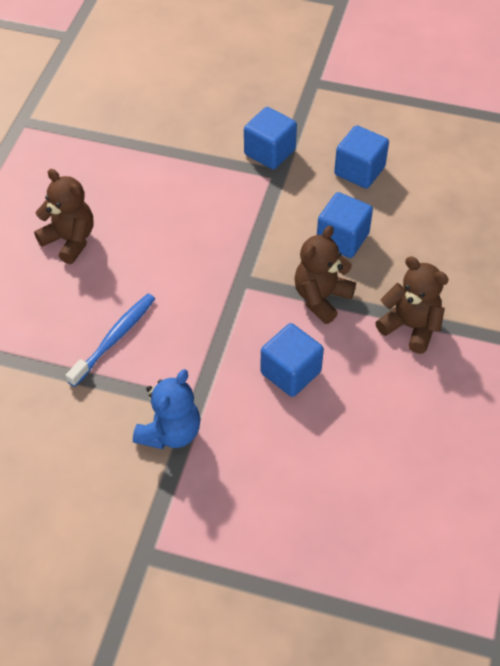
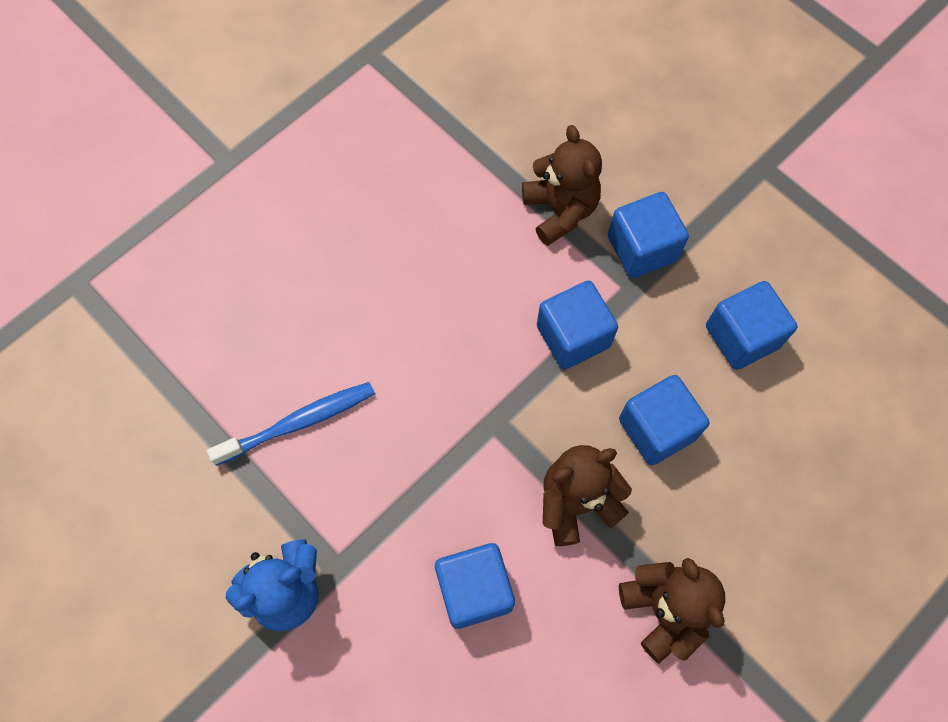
camera: 30 degrees right, 15 degrees up
(70, 240) = (327, 254): brown teddy bear -> brown teddy bear (560, 210)
(259, 214) = (573, 336): none -> blue cube

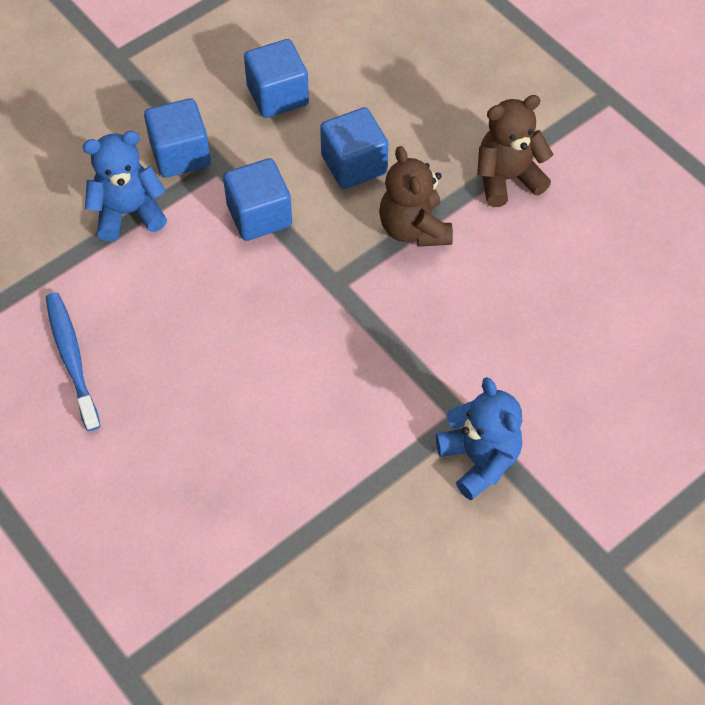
camera: 85 degrees left, 10 degrees down
(298, 422) = (317, 445): blue toothbrush -> blue toothbrush (72, 358)
(474, 590) = (485, 310): blue cube -> none
(560, 210) = (128, 212): brown teddy bear -> blue teddy bear

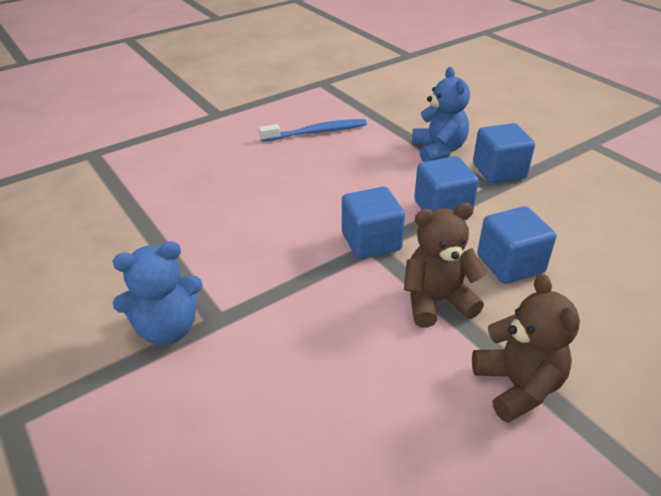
camera: 95 degrees right, 20 degrees down
(277, 95) = (581, 220): blue cube -> blue cube (371, 241)

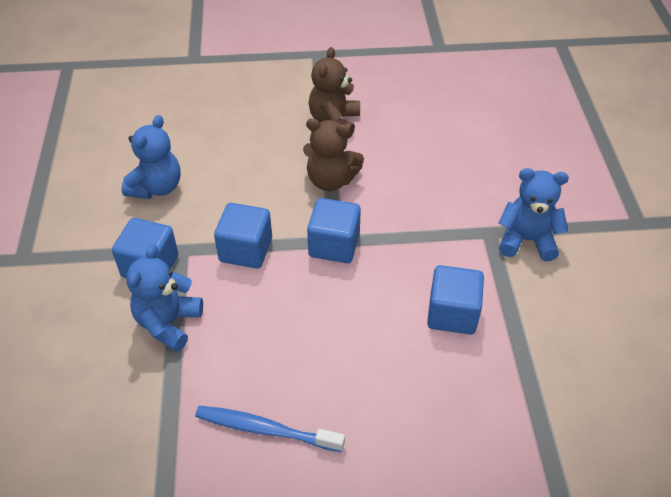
camera: 150 degrees left, 10 degrees up
(510, 264) = (254, 182): blue cube -> blue cube (452, 314)
(585, 221) = (157, 187): none -> blue teddy bear

